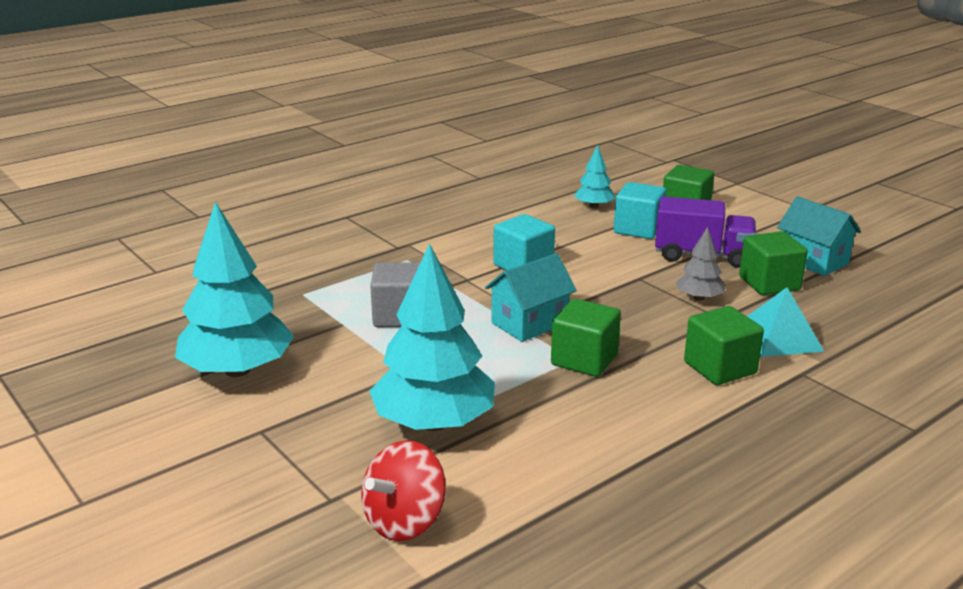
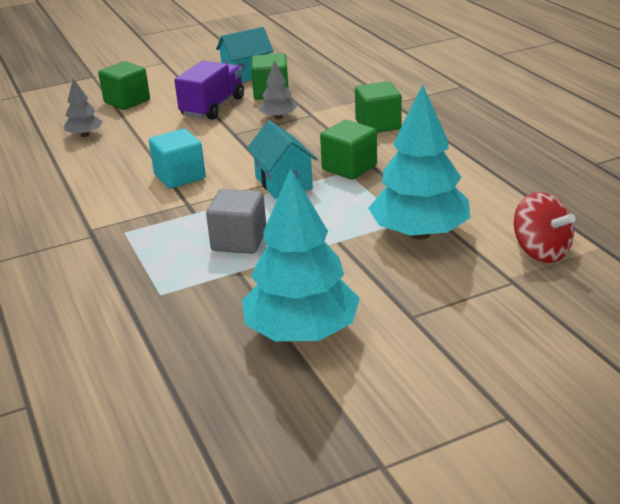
camera: 75 degrees left, 5 degrees up
(594, 206) = (85, 135): turquoise tree -> grey tree
(638, 229) = (147, 123): turquoise cube -> none
(779, 337) = (346, 102): turquoise pyramid -> none

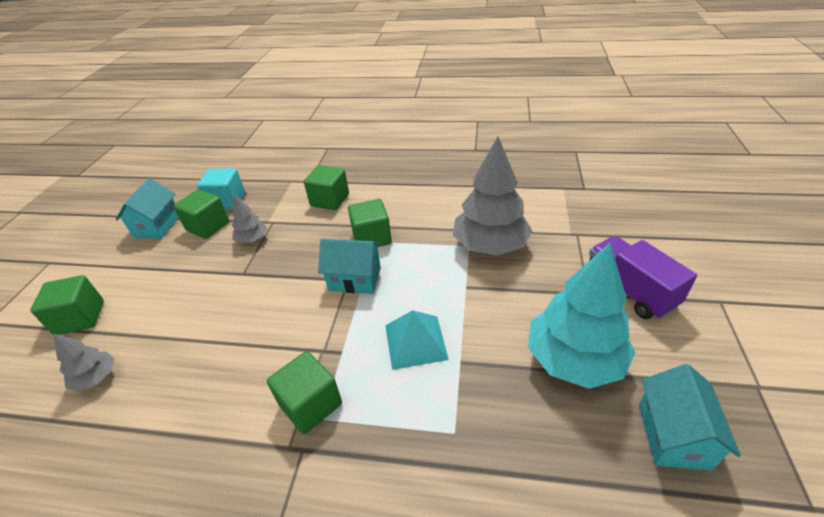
camera: 55 degrees left, 10 degrees up
(132, 221) = (310, 404): none -> green cube
(179, 176) = (270, 337): turquoise cube -> turquoise cube (227, 201)
(213, 107) = (180, 267): purple truck -> purple truck (629, 290)
(239, 241) = (415, 341): grey cube -> turquoise pyramid
(257, 415) = (673, 435): none -> turquoise house
(419, 233) = (490, 245): turquoise tree -> grey tree
(540, 251) = (552, 209): red spinning top -> none

